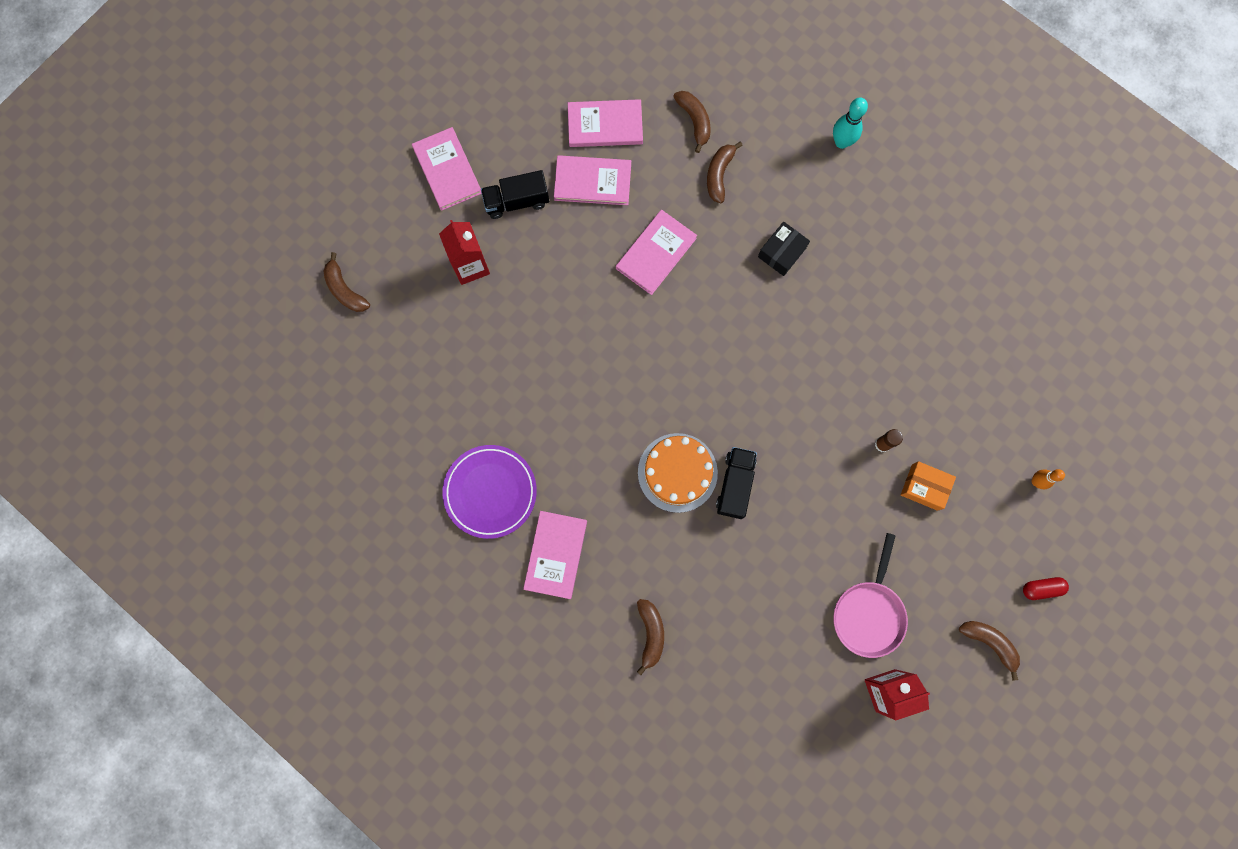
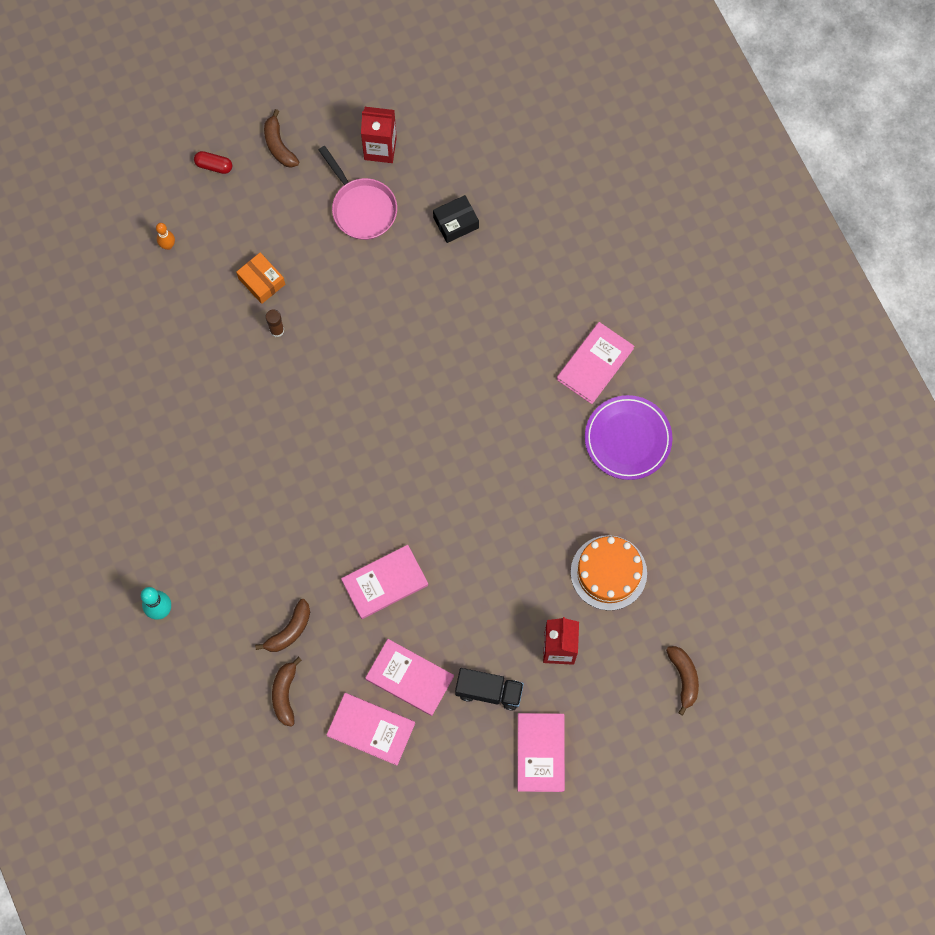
camera: 155 degrees left, 5 degrees down
(650, 634) = (545, 269): brown banana -> none
(677, 472) = (461, 384): orange cake -> orange cake (608, 572)
(735, 485) = (417, 353): black truck -> none
(781, 252) = (272, 532): black box -> black box (456, 222)
(868, 613) = (362, 208): pink pan -> pink pan turned 105 degrees clockwise

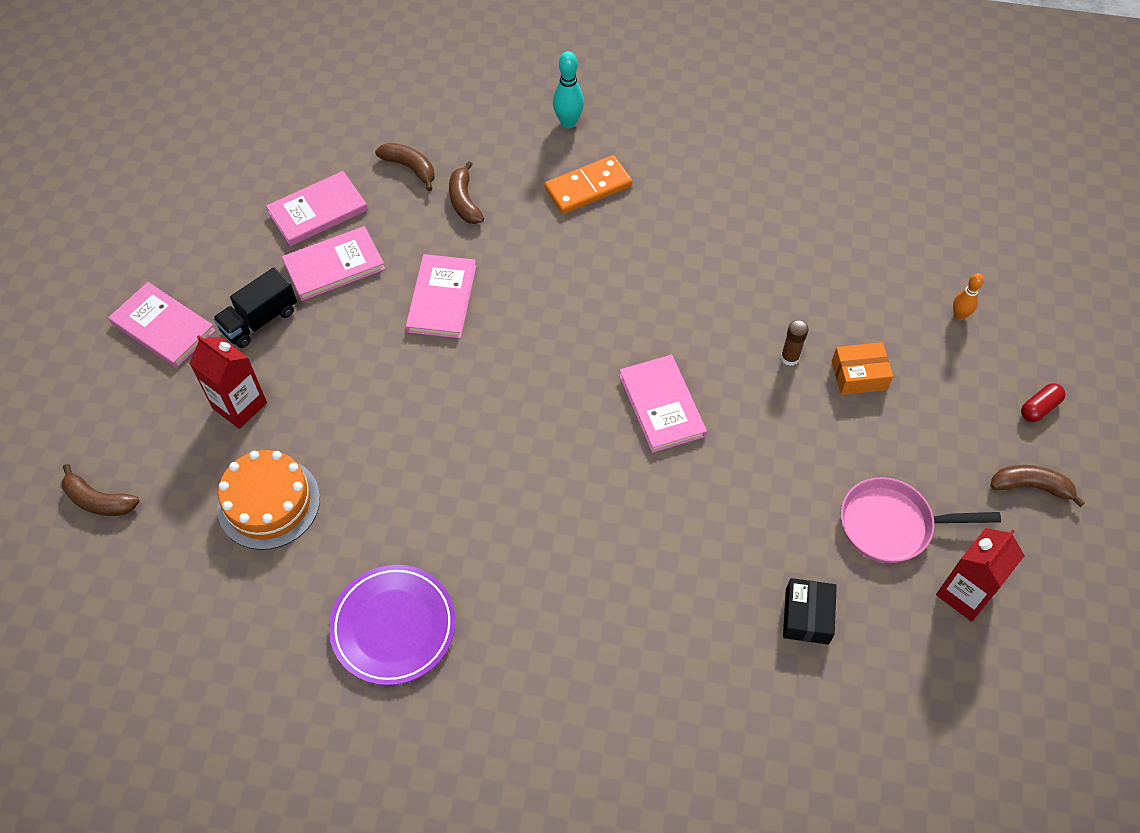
camera: 125 degrees right, 15 degrees down
(216, 552) = (588, 187): none -> orange domino
(594, 364) = (512, 654): pink book -> pink book (662, 405)

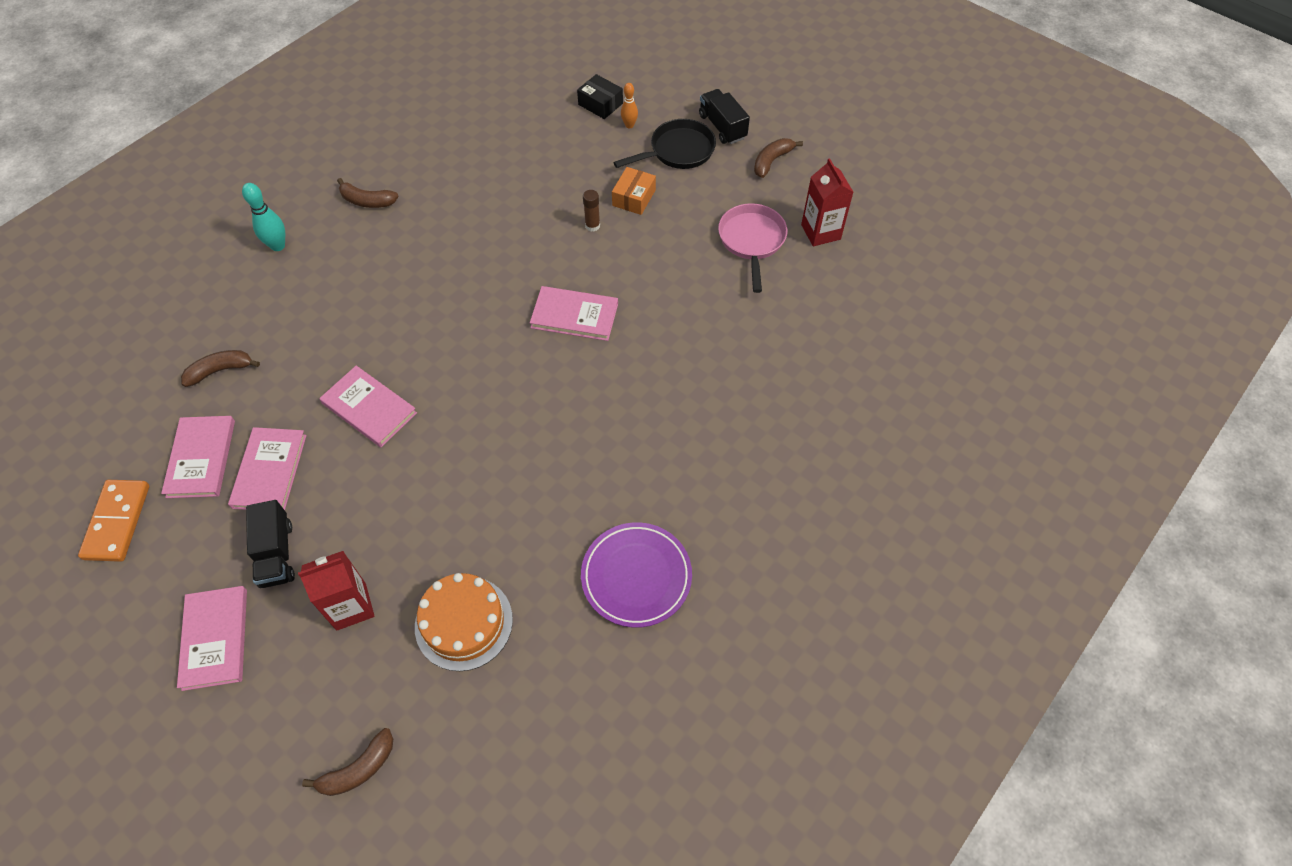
camera: 60 degrees left, 0 degrees up
(163, 327) = (215, 639): pink book -> pink book turned 75 degrees counterclockwise
(464, 201) = (289, 349): brown banana -> brown banana (367, 201)
(588, 187) = (350, 264): orange domino -> orange domino (117, 522)
(807, 616) = (786, 319): black box -> black box (600, 104)
(891, 525) = (752, 241): pink pan -> pink pan turned 150 degrees clockwise
(962, 382) = (678, 151): none -> black pan
(1039, 408) = (722, 127): red capsule -> black truck

